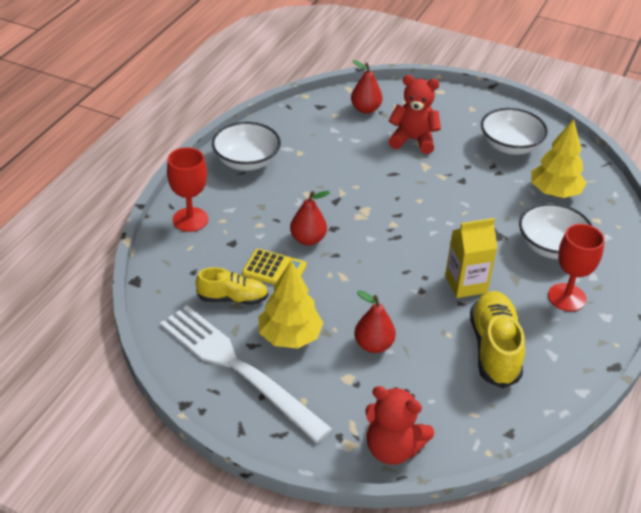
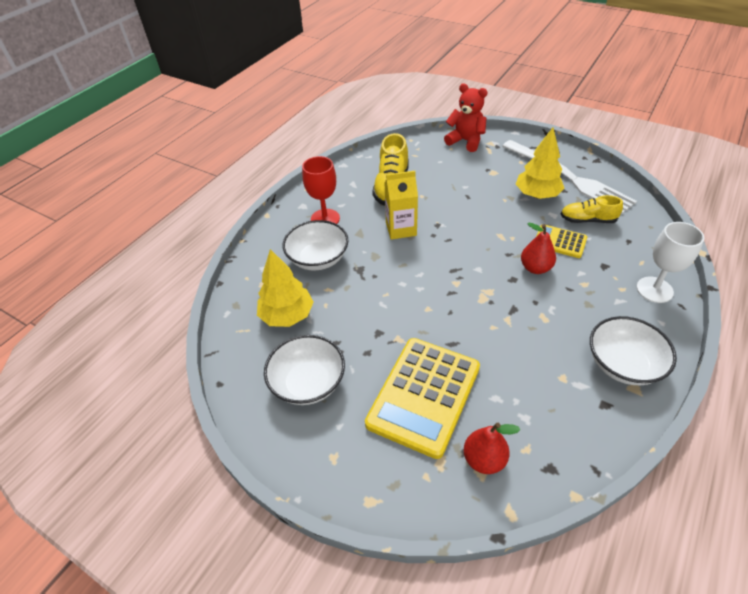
camera: 170 degrees left, 5 degrees up
(190, 219) = (654, 290): red goblet -> white goblet
(373, 345) = (476, 189): red pear -> none
(413, 140) = (424, 395): red teddy bear -> yellow calculator

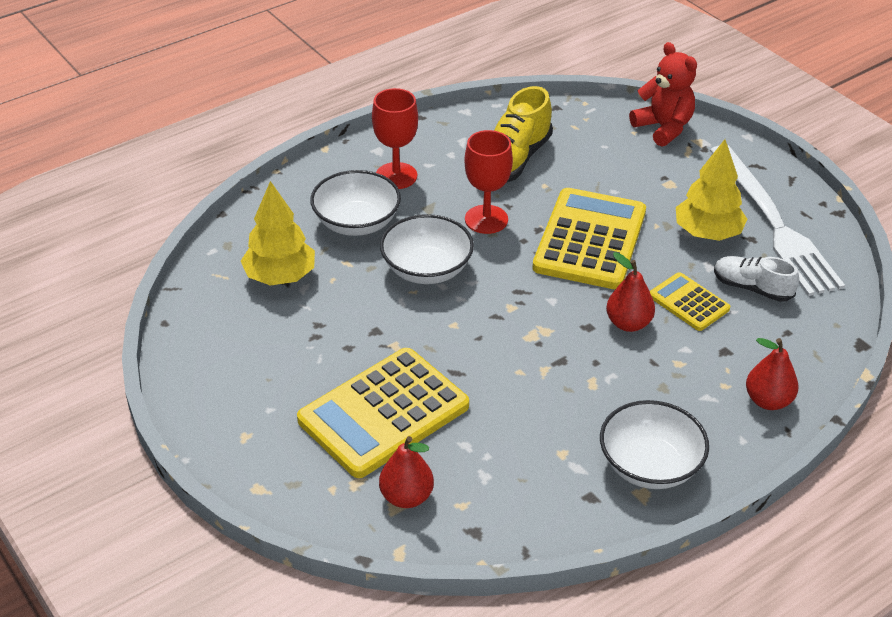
camera: 20 degrees right, 5 degrees down
(308, 383) = (261, 355): white bowl -> white bowl (426, 269)
(401, 229) = (486, 219): yellow carton -> red goblet
(473, 221) = (590, 240): none -> yellow calculator
(587, 220) = (752, 288): yellow shoe -> white shoe
(654, 290) = (768, 401): white goblet -> red pear

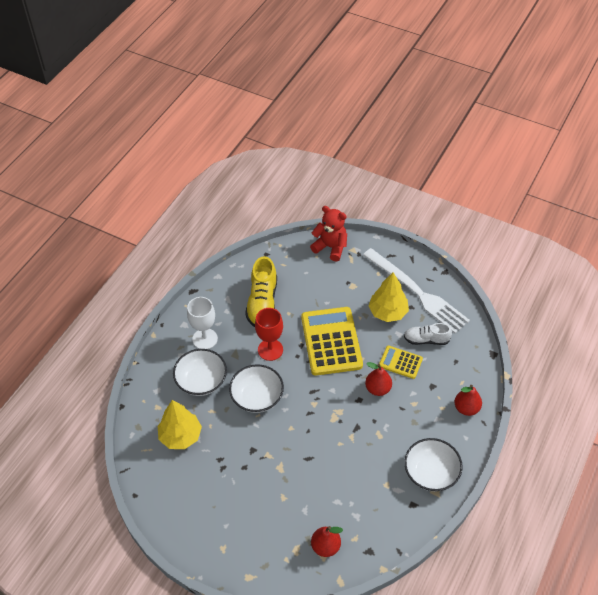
camera: 25 degrees left, 10 degrees up
(383, 413) = (286, 501): yellow calculator -> none
(396, 176) = (205, 339): red goblet -> white goblet

